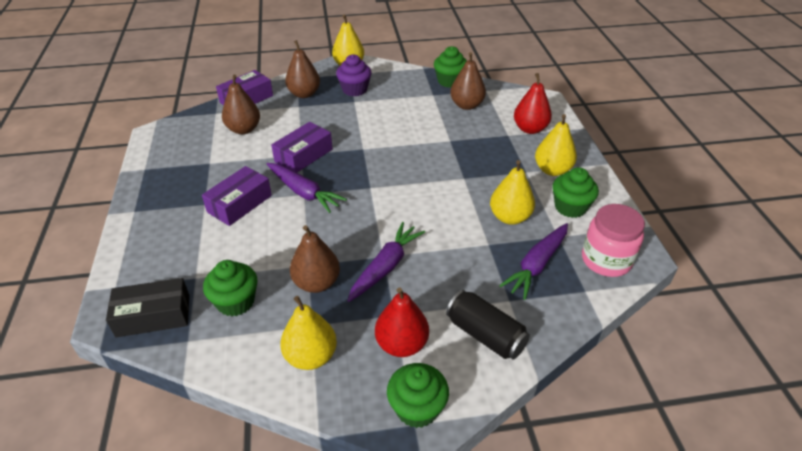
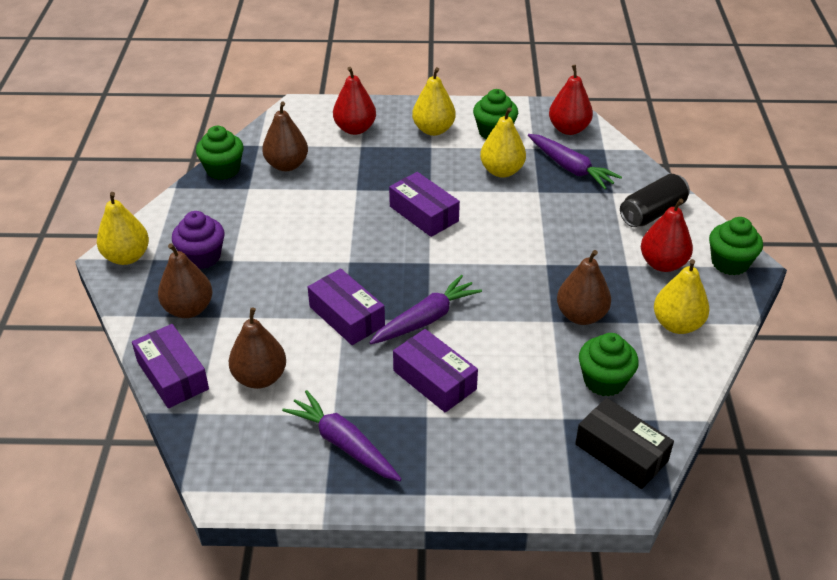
camera: 80 degrees left, 0 degrees up
(153, 316) = (621, 452): black box -> black box turned 45 degrees counterclockwise
(385, 267) = (562, 263): purple carrot -> purple carrot (344, 444)
(430, 177) = (423, 214): none -> purple box
(606, 260) = (568, 129): pink jar -> red pear

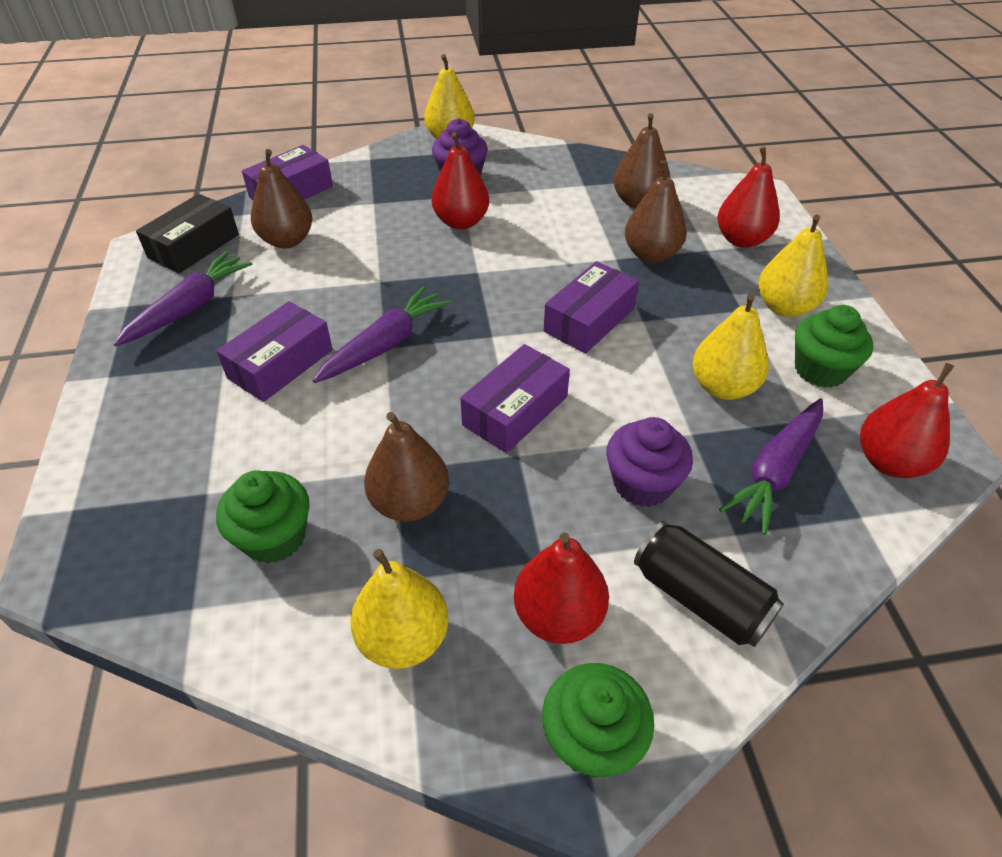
camera: 80 degrees right, 5 degrees up
(188, 309) = (382, 184): brown pear -> brown pear (651, 254)
(223, 170) = (609, 164): green cupcake -> none
(275, 263) = (461, 222): none -> red pear
(347, 316) = (383, 283): purple box -> purple box (515, 411)
(425, 319) = (385, 345): purple carrot -> purple carrot turned 90 degrees counterclockwise
(575, 218) = (642, 483): none -> purple cupcake
(621, 452) = (135, 562): black box -> black box (194, 246)

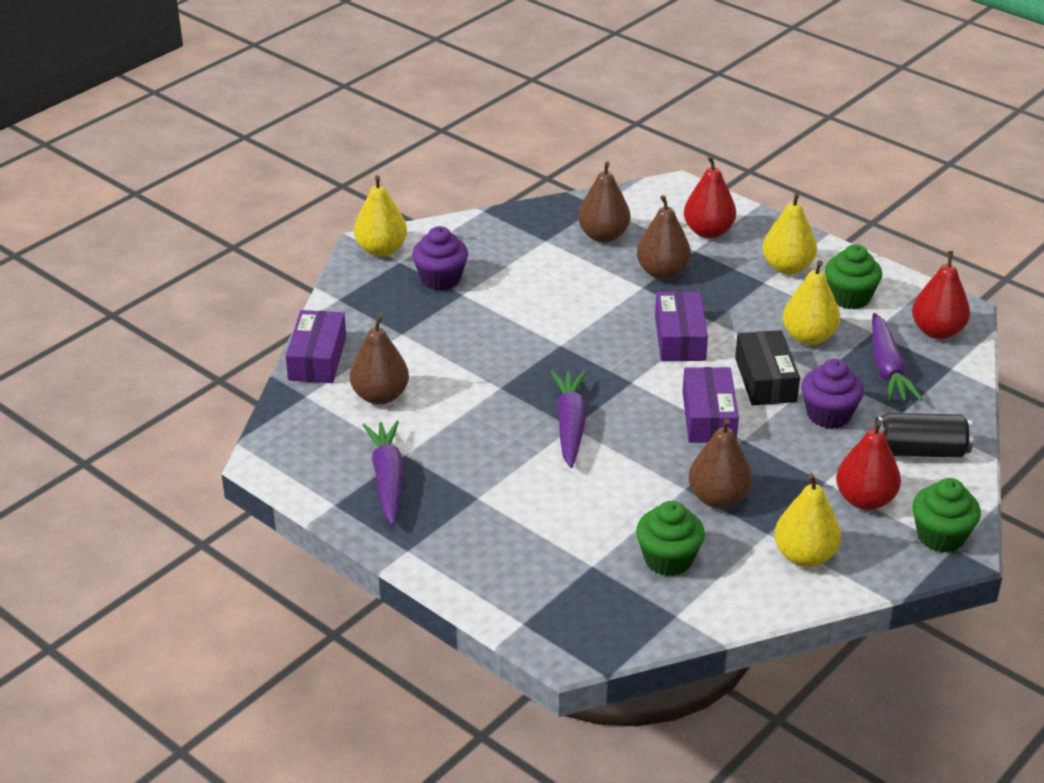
camera: 40 degrees left, 10 degrees down
(194, 246) = (310, 439): black box -> black box (765, 380)
(281, 364) = (518, 475): purple box -> none
(461, 222) = (495, 315): red pear -> none

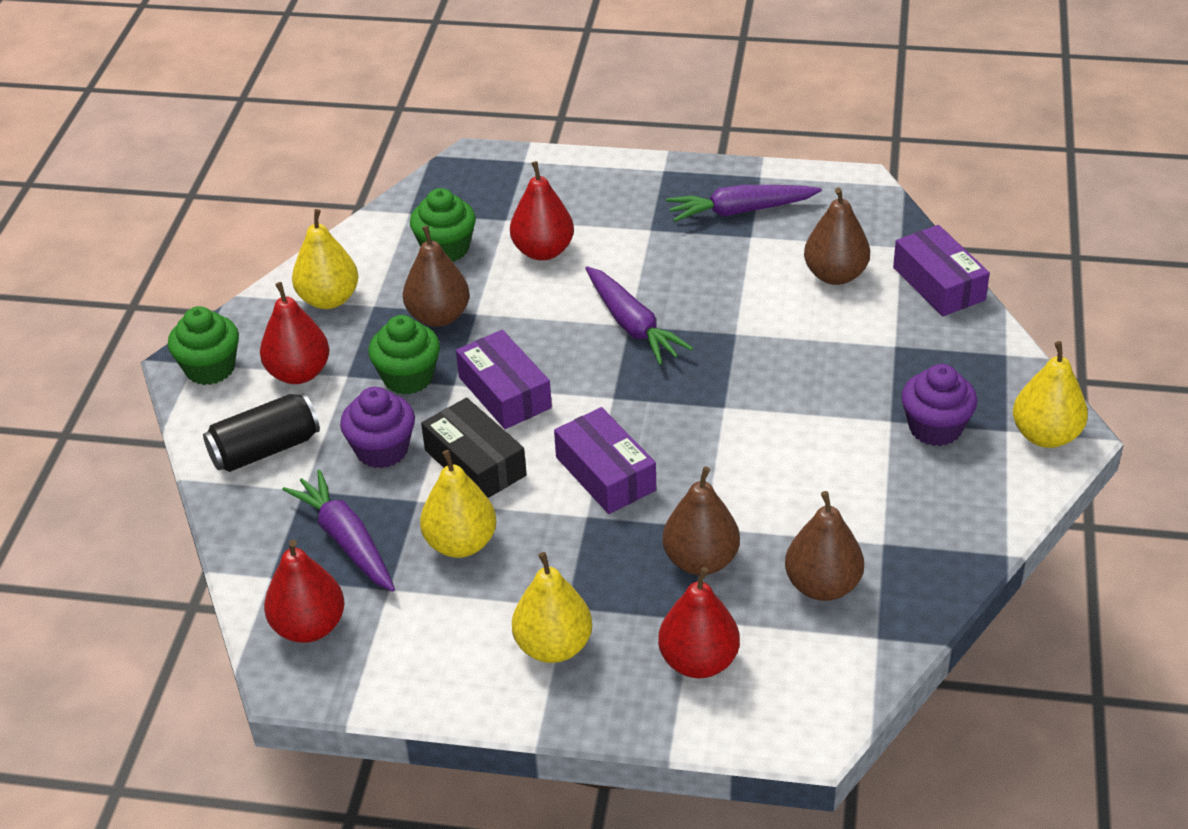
camera: 150 degrees right, 5 degrees up
(388, 479) = (741, 211): purple carrot -> purple carrot turned 120 degrees clockwise
(585, 518) = (543, 251): none -> red pear
(849, 297) = (445, 632): green cupcake -> green cupcake (408, 377)

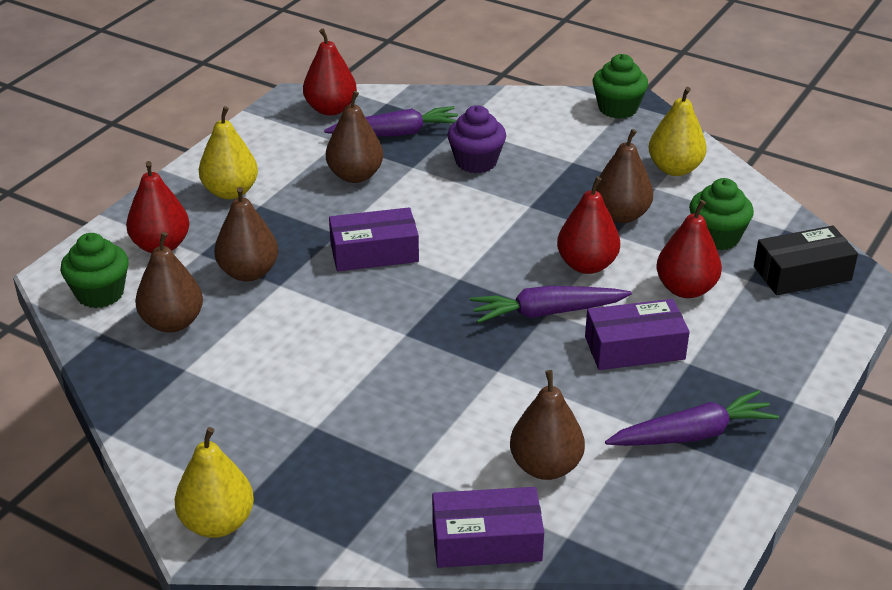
camera: 110 degrees right, 5 degrees down
(265, 449) = (511, 117): black can -> none
(299, 373) = (588, 142): red pear -> red pear (587, 265)
(408, 377) = (551, 187): green cupcake -> green cupcake (100, 293)
(461, 543) = (355, 176): yellow pear -> brown pear
(475, 463) = (432, 197): black box -> black box (802, 273)
(504, 392) = (502, 227): purple box -> purple box (634, 348)
(741, 211) = (692, 434): purple carrot -> purple carrot turned 60 degrees clockwise
(935, 428) = (284, 451): purple cupcake -> none

